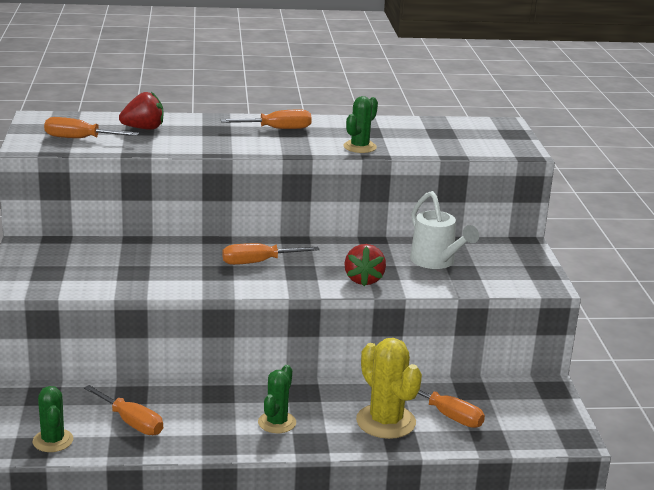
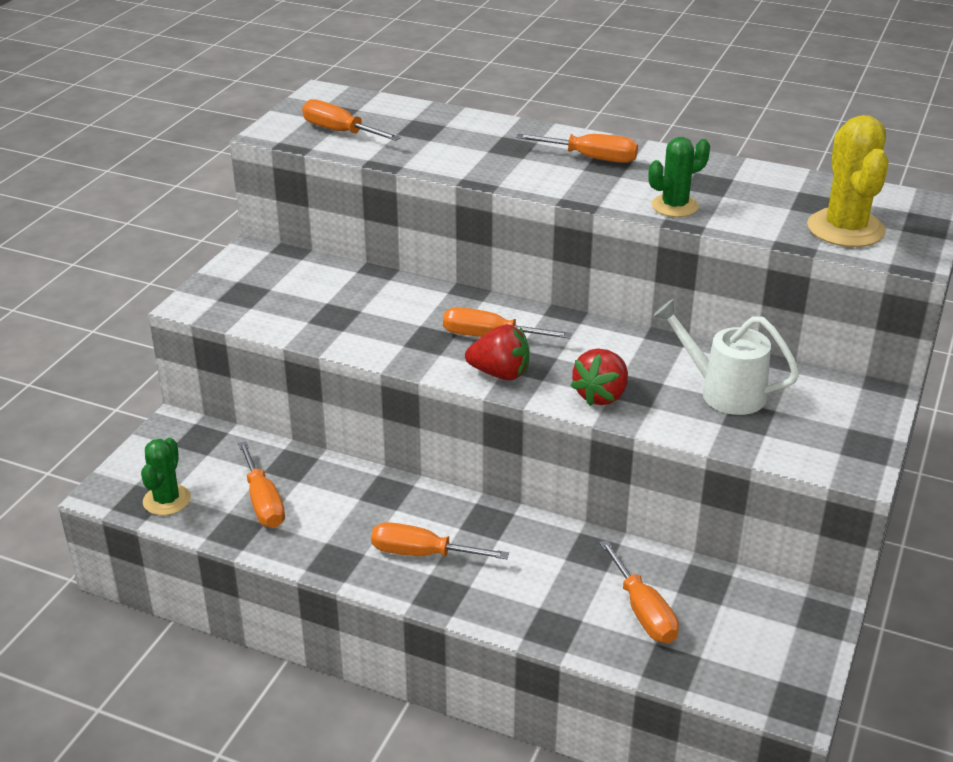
camera: 30 degrees right, 10 degrees up
(144, 128) = (427, 129): red strawberry -> red strawberry (500, 374)
(277, 422) = (422, 553): green cactus -> orange screwdriver
(386, 422) = (555, 595): yellow cactus -> yellow cactus (845, 229)
(436, 262) = (723, 392): white watering can -> white watering can turned 120 degrees clockwise

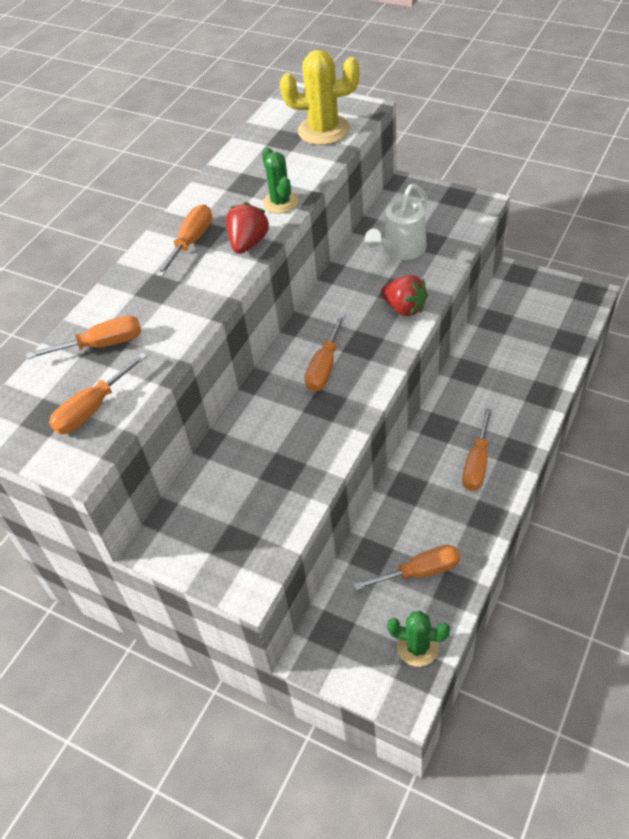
camera: 80 degrees left, 15 degrees up
(500, 374) = (375, 361): red strawberry -> red strawberry (248, 243)
(643, 611) = (524, 350): orange screwdriver -> orange screwdriver (102, 345)

